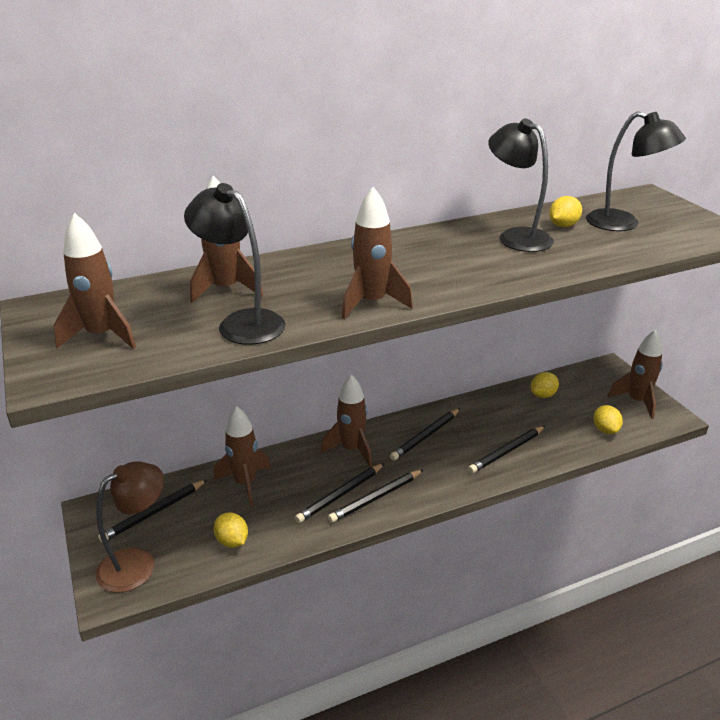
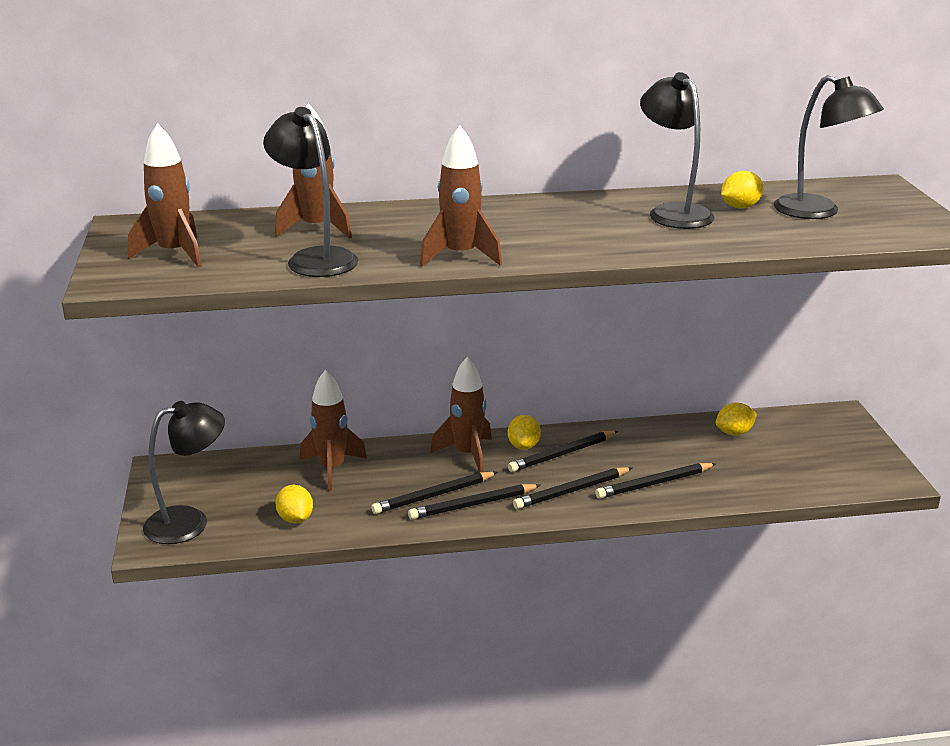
camera: 15 degrees right, 5 degrees down
(137, 563) = (189, 521): brown lamp -> black lamp
(154, 513) = (223, 480): black pencil -> black pencil (571, 491)
(605, 430) = (794, 480): yellow lemon -> yellow lemon (523, 446)
(637, 401) = (856, 456): brown rocket -> none

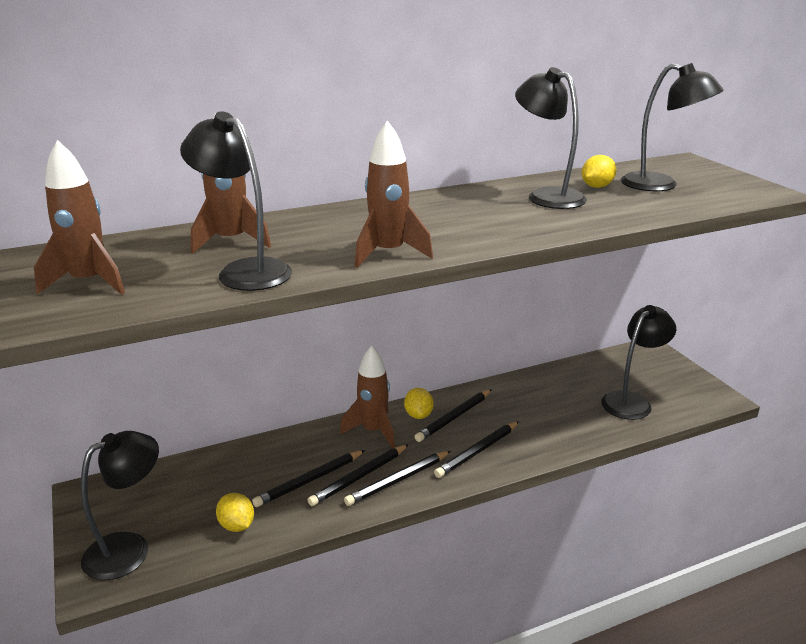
camera: 15 degrees left, 0 degrees up
(332, 469) = (255, 465): brown rocket -> none
(654, 484) = (541, 433): black pencil -> black pencil (309, 481)
(734, 433) = (580, 376): yellow lemon -> none
(781, 467) = (631, 401): none -> black lamp

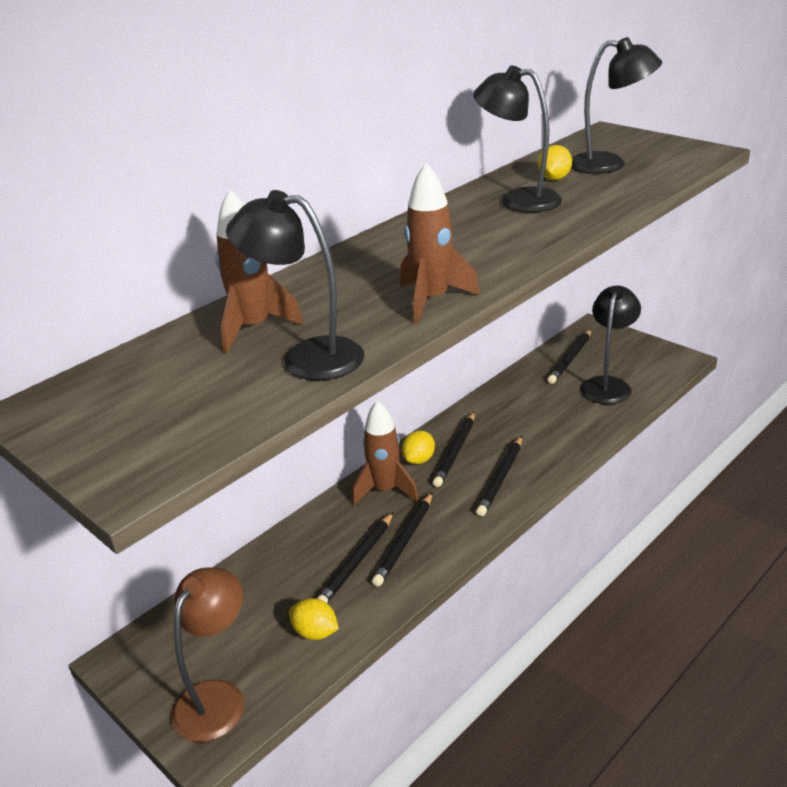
camera: 20 degrees left, 5 degrees up
(89, 283) = (150, 417): brown rocket -> none
(129, 548) = (217, 697): black lamp -> brown lamp
(398, 480) = (445, 532): black pencil -> black pencil (570, 359)
(418, 415) = (419, 459): yellow lemon -> yellow lemon turned 60 degrees clockwise

